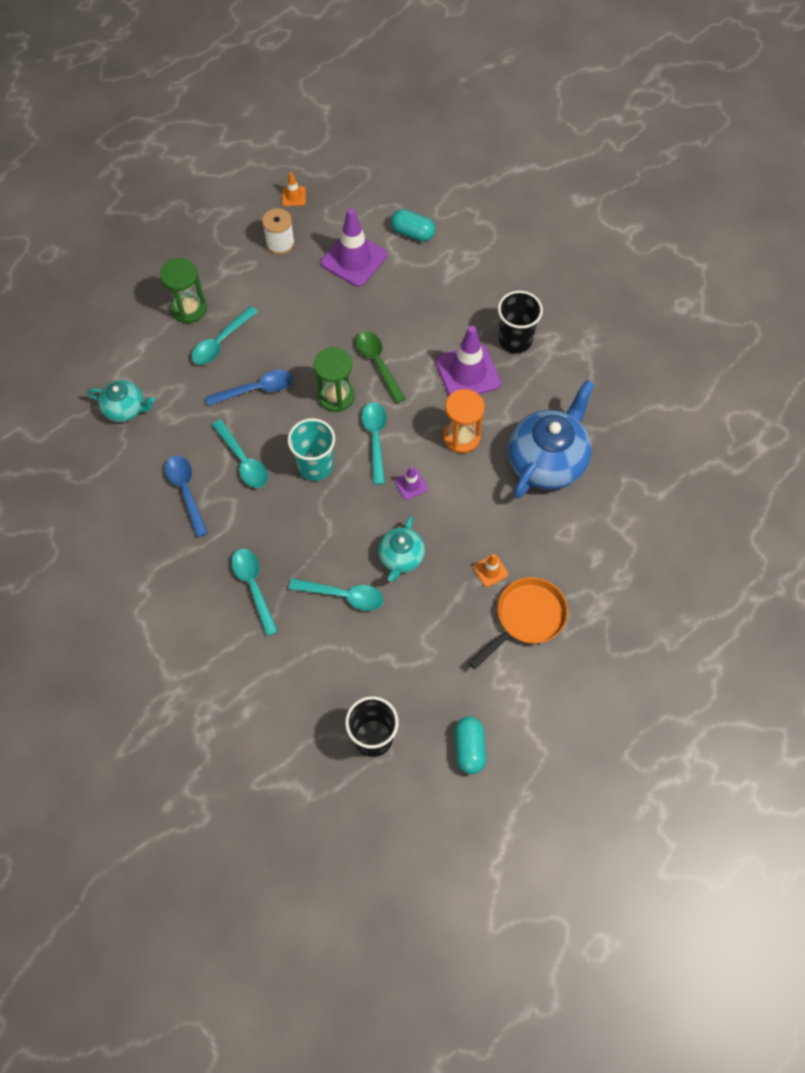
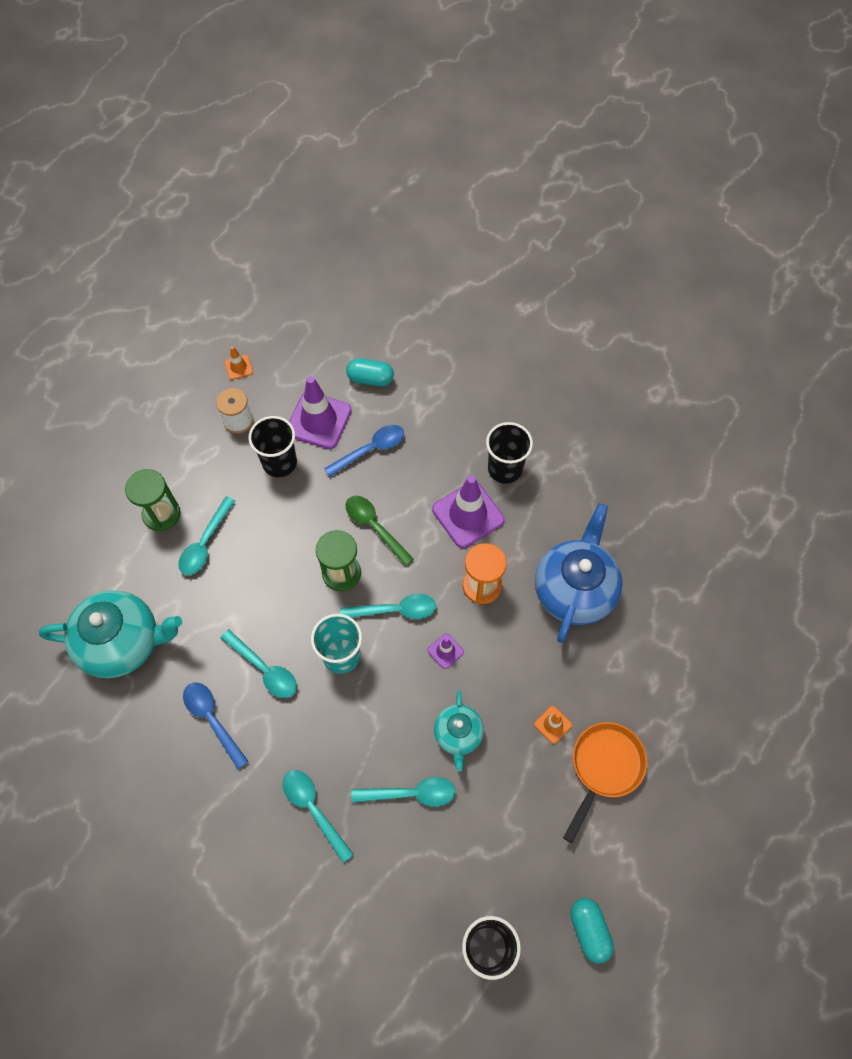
camera: 15 degrees left, 0 degrees up
(125, 409) = (123, 642): turquoise teapot -> turquoise teapot, size x1.83
(256, 389) = (256, 586): blue spoon -> blue spoon (370, 450)
(307, 288) = (279, 463): none -> black cup
(375, 439) = (395, 610): turquoise spoon -> turquoise spoon turned 105 degrees clockwise

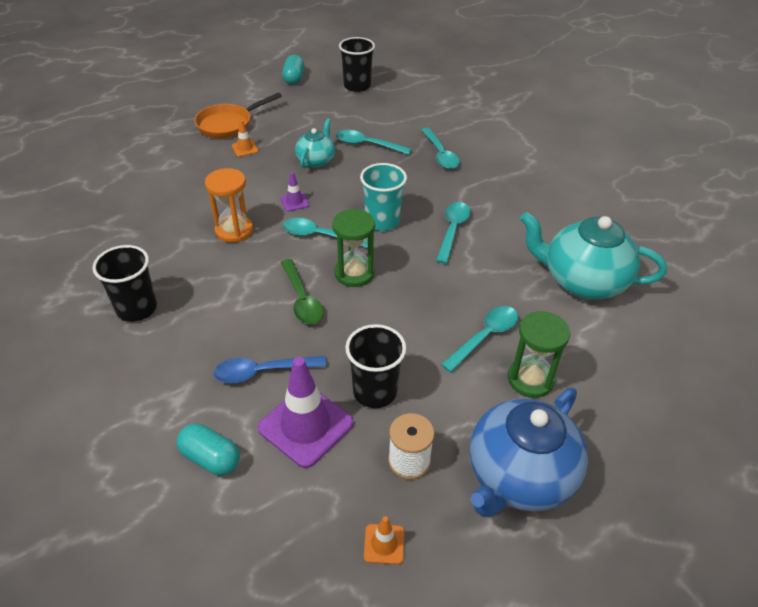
camera: 160 degrees left, 20 degrees down
(212, 720) = (505, 213): blue spoon -> none
(264, 669) = (452, 230): turquoise spoon -> turquoise spoon turned 45 degrees clockwise
(468, 514) = (205, 282): purple traffic cone -> none
(574, 590) = (160, 207): blue teapot -> blue teapot (519, 476)

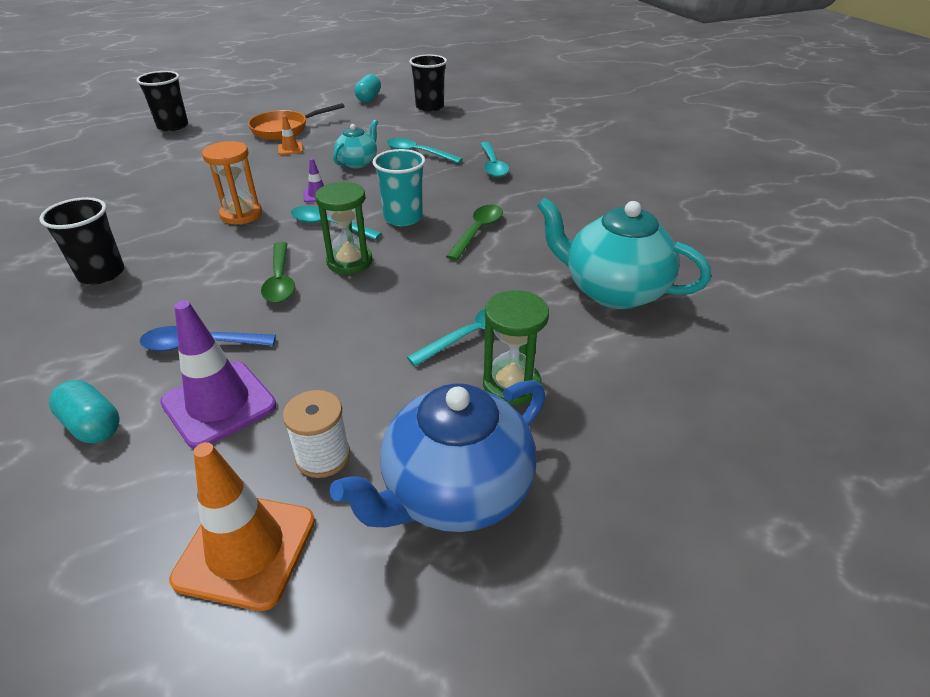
camera: 10 degrees right, 5 degrees down
(375, 391) = (317, 377): black cup -> black cup (173, 126)
(384, 544) = (246, 549): orange traffic cone -> orange traffic cone, size x2.13
(452, 230) = (477, 231): turquoise spoon -> green spoon

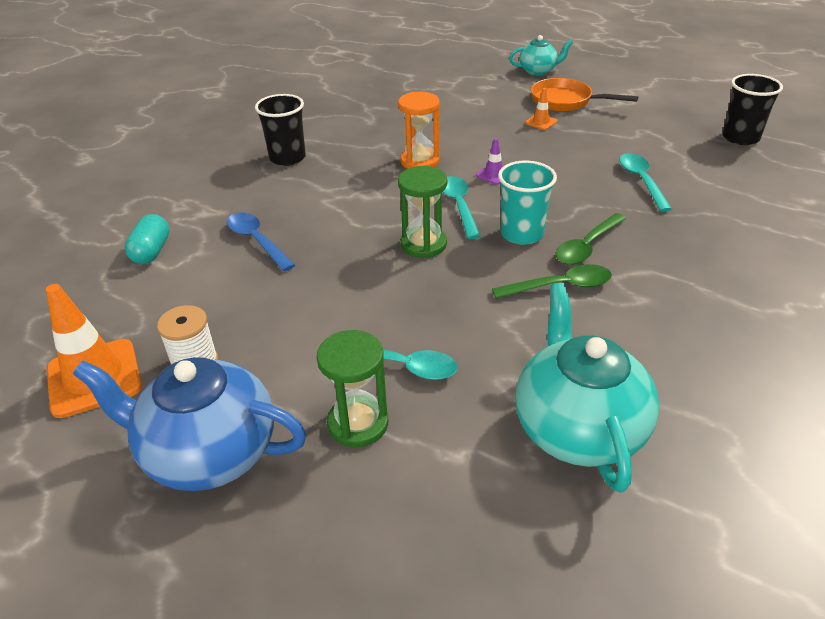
camera: 55 degrees right, 0 degrees up
(173, 126) = (491, 62): black cup -> none
(219, 404) = (208, 286): purple traffic cone -> none
(280, 280) = (361, 228): green spoon -> green spoon (587, 246)
(358, 162) = (573, 162): turquoise teapot -> turquoise teapot (538, 71)
(368, 98) = (693, 101): turquoise capsule -> none
(493, 165) = (693, 233): turquoise spoon -> none

